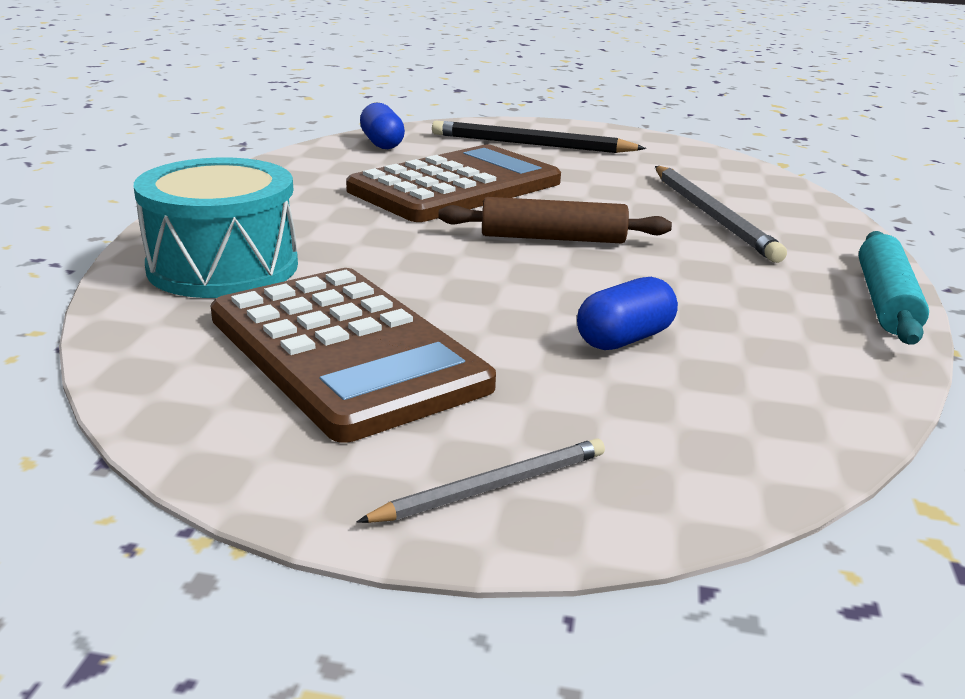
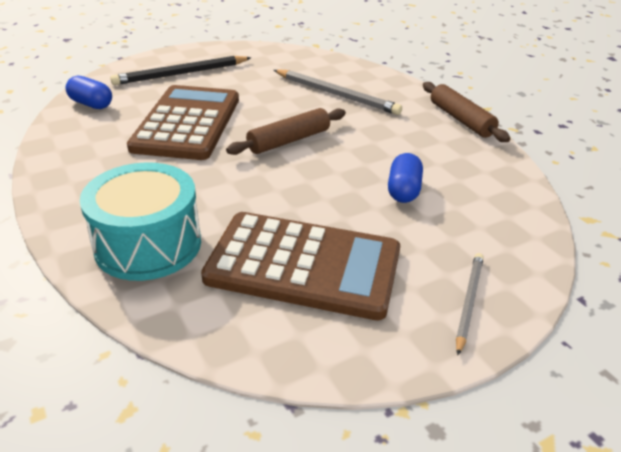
camera: 40 degrees left, 10 degrees up
(885, 301) = (461, 119): turquoise rolling pin -> brown rolling pin

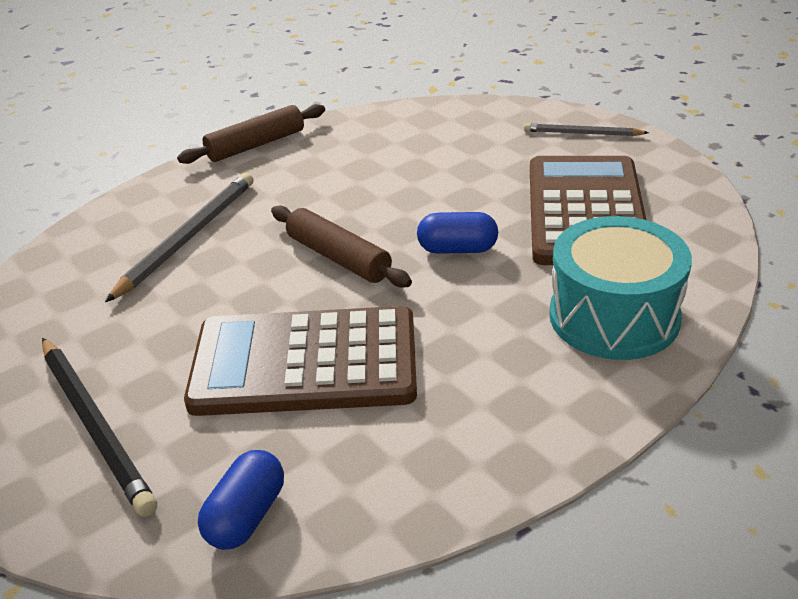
camera: 95 degrees left, 0 degrees up
(403, 190) = (429, 170): blue capsule -> blue capsule (457, 249)

